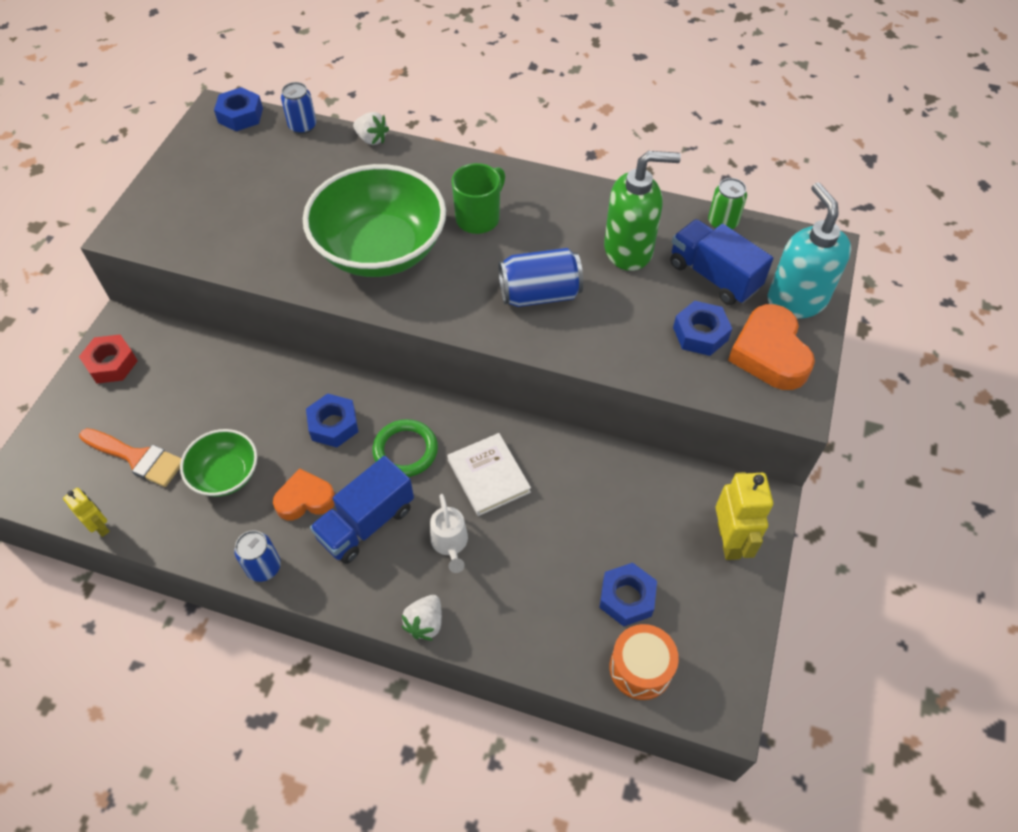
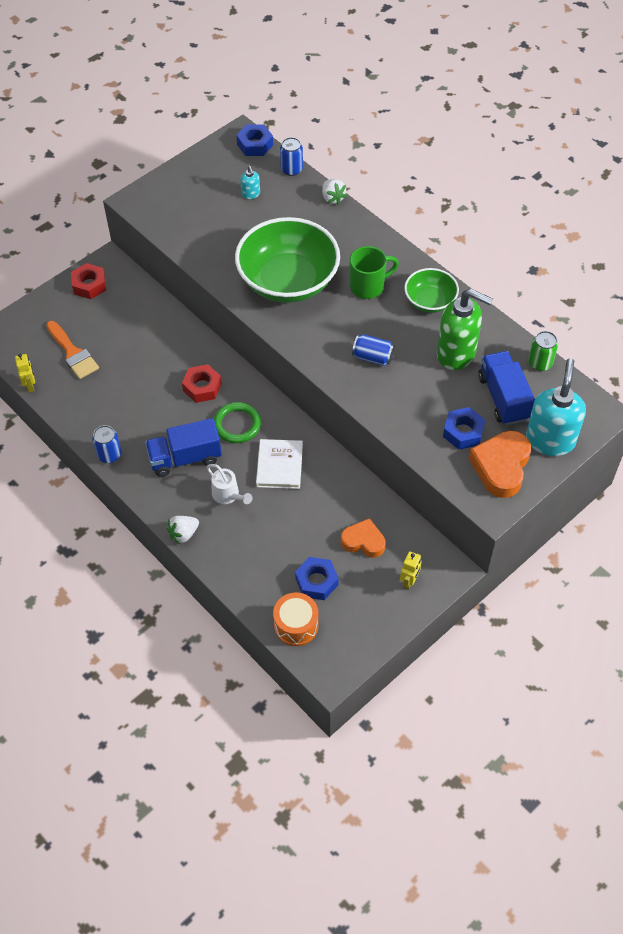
camera: 30 degrees right, 0 degrees up
(225, 474) = (119, 388): green bowl -> green bowl (430, 301)
(270, 170) = (251, 194): none -> turquoise soap dispenser
(305, 499) = (157, 426): orange heart -> orange heart (363, 541)
(333, 425) = (202, 387): blue nut -> red nut
(450, 544) = (228, 495): white watering can -> white watering can turned 60 degrees counterclockwise
(539, 294) = (373, 357): blue can -> blue can, size x0.65
(729, 540) = (409, 581): yellow robot -> yellow robot, size x0.57

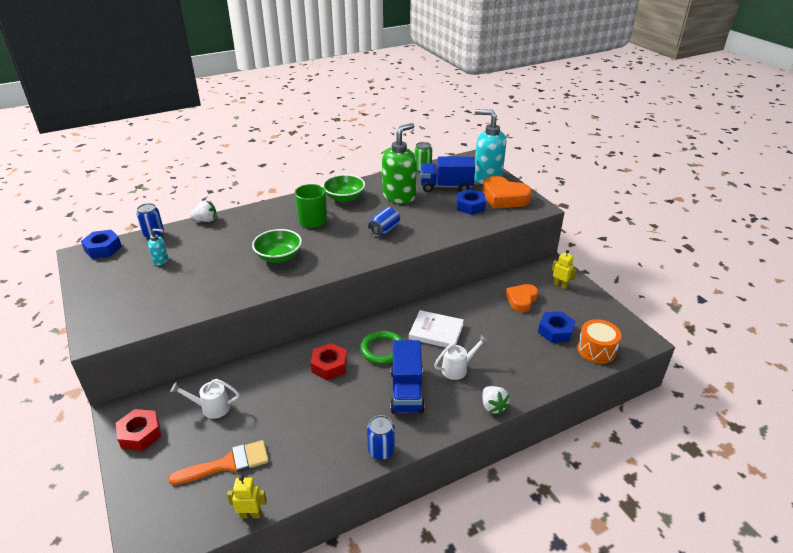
camera: 75 degrees left, 20 degrees down
(128, 319) = (211, 408): none -> white watering can
(288, 281) = (279, 256): green bowl -> green bowl, size x0.52

